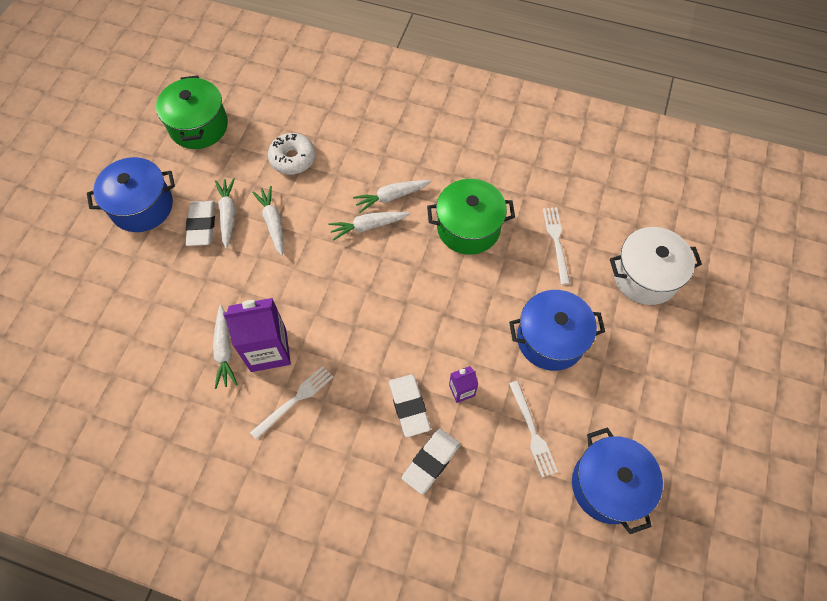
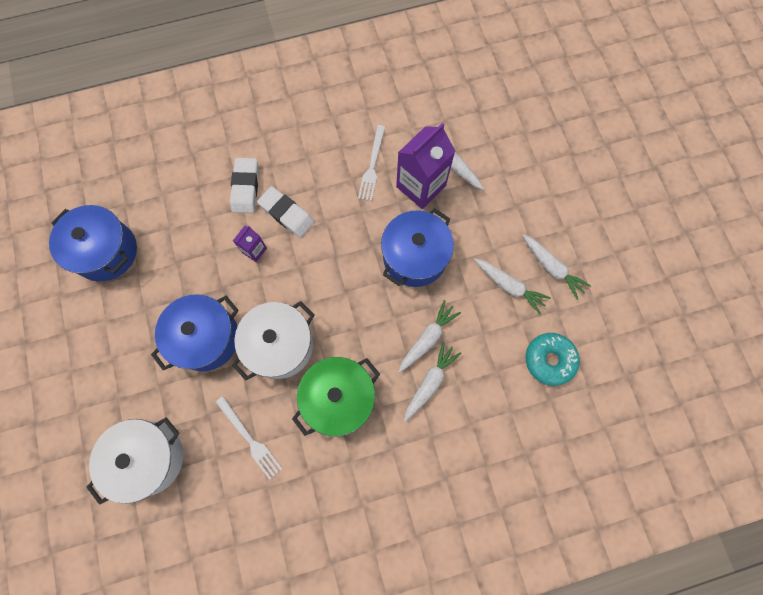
camera: 145 degrees right, 10 degrees up
(142, 206) = (626, 228): blue pot -> blue pot (414, 257)
(199, 126) = (662, 334): green pot -> none
(202, 225) = (563, 244): white eraser -> none
(292, 158) = (549, 360): white donut -> turquoise donut
(490, 294) = (280, 345): none -> white pot
(532, 431) = (182, 254): white fork -> none

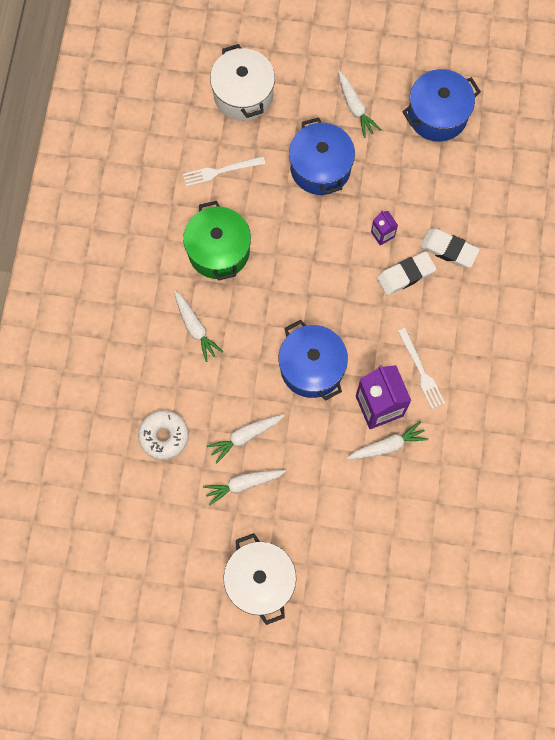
camera: 115 degrees right, 0 degrees up
(280, 345) = (286, 222): white pot -> white pot (260, 581)
(372, 166) = (421, 371): white fork -> white fork turned 150 degrees counterclockwise
(427, 338) = (233, 344): white carrot -> white carrot (355, 107)
(549, 360) = (164, 436): turquoise donut -> white donut

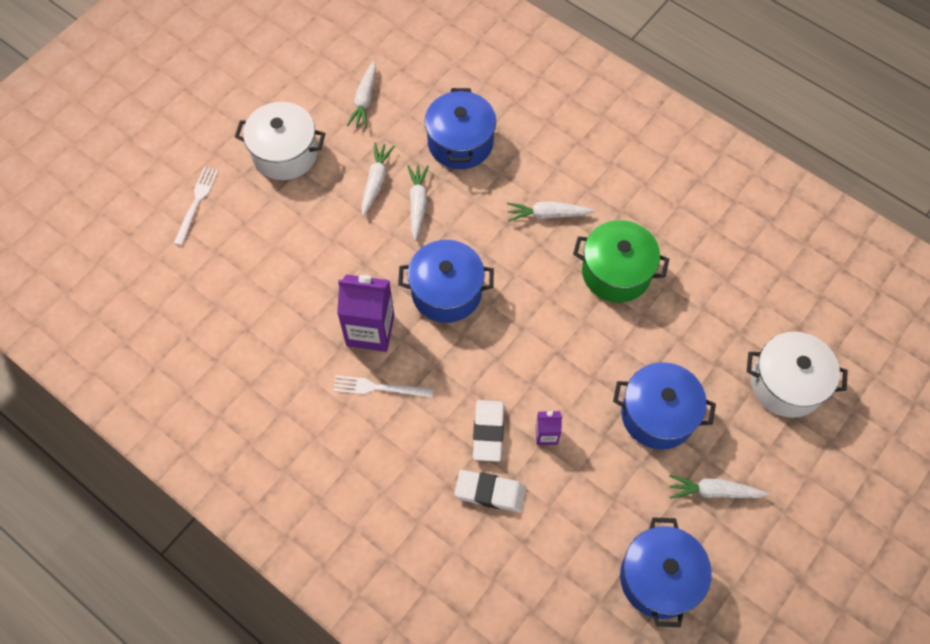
camera: 120 degrees right, 10 degrees down
(164, 436) = (460, 143): white donut -> blue pot
(220, 171) = (704, 317): white fork -> white fork (196, 203)
(387, 445) = (328, 316): white carrot -> white carrot (364, 100)
(449, 250) = (490, 492): white eraser -> white eraser turned 45 degrees clockwise

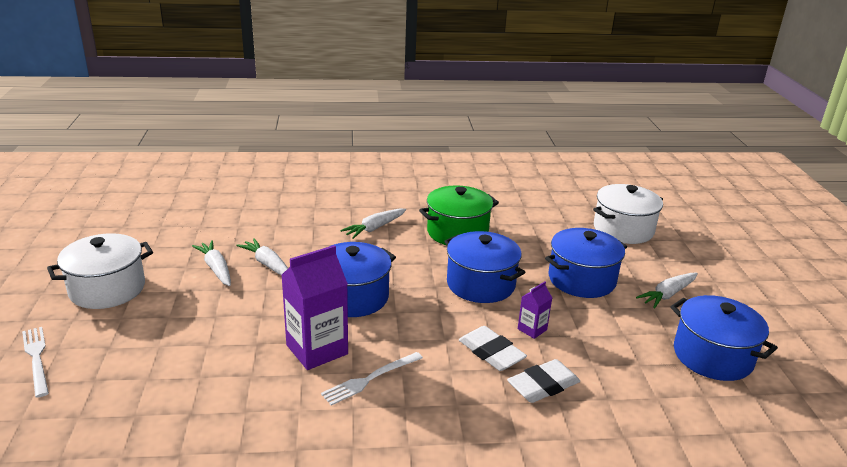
camera: 45 degrees left, 35 degrees down
(364, 100) = (154, 234): white carrot -> none
(460, 143) = (263, 223): blue pot -> blue pot (480, 284)

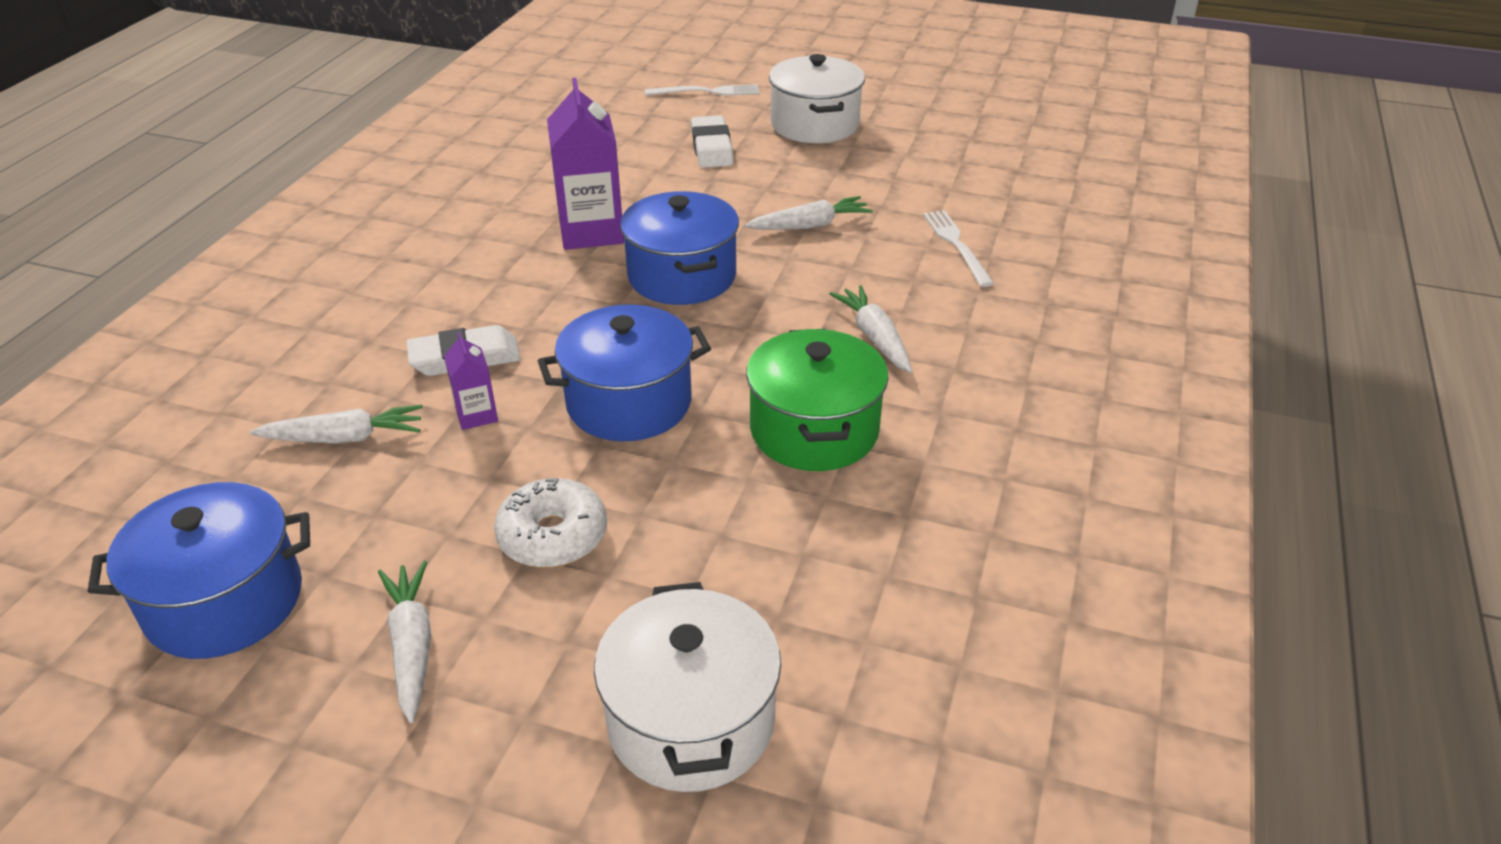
camera: 115 degrees right, 10 degrees up
(216, 268) = (821, 189): white carrot -> white carrot (345, 438)
(370, 379) = (506, 255): white fork -> white fork (956, 245)
(543, 385) = (364, 380): white eraser -> white eraser (712, 148)
(581, 279) = (553, 536): blue pot -> white donut

